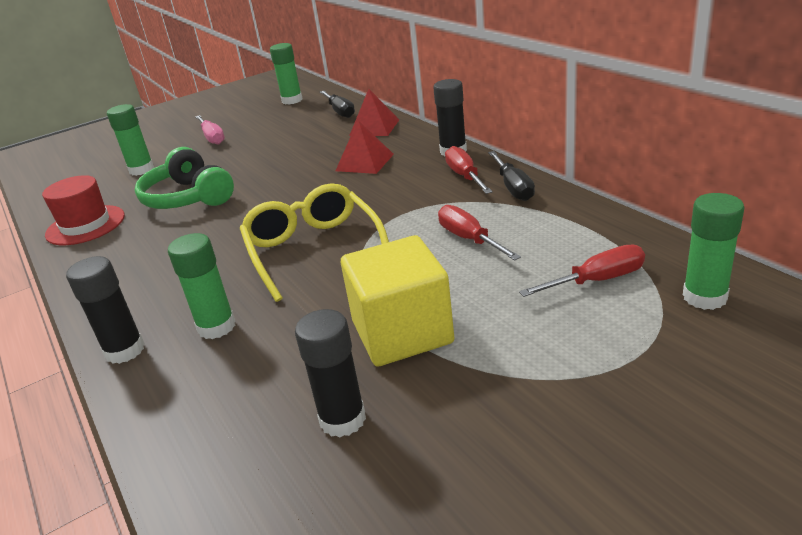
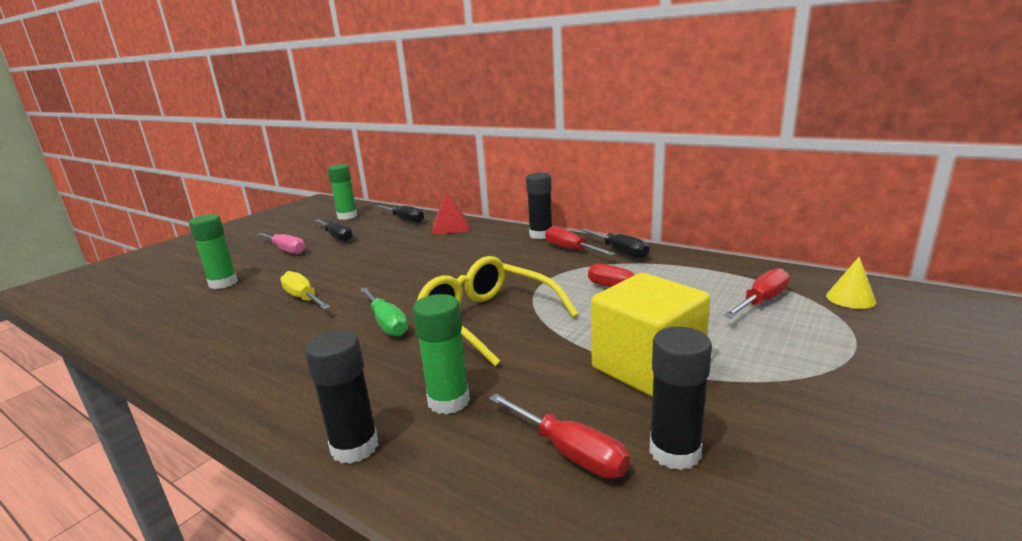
camera: 25 degrees left, 10 degrees down
(85, 225) = (191, 339): red hat -> none
(188, 198) = (303, 298): green headphones -> yellow screwdriver
(230, 237) = (386, 323): none -> green screwdriver
(263, 396) = (569, 452): none -> red screwdriver
(264, 127) = (337, 237): none -> black screwdriver
(365, 162) = (468, 250): red pyramid -> none
(704, 297) = (850, 298): green glue stick -> yellow cone

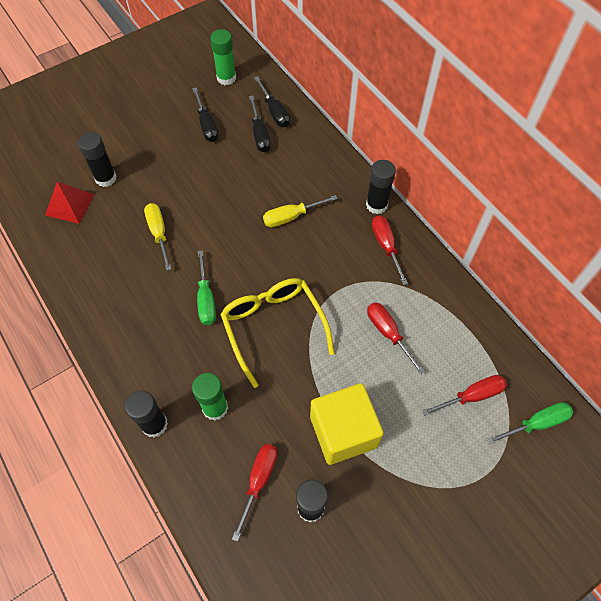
camera: 20 degrees right, 40 degrees up
(223, 283) = (106, 178): green glue stick -> black glue stick
(286, 250) = (160, 133): pink screwdriver -> none
(450, 227) = (308, 149): red pyramid -> red pyramid (70, 204)
(458, 257) = (291, 217): none -> yellow screwdriver
(569, 452) = (258, 481): red screwdriver -> red screwdriver turned 135 degrees counterclockwise
(619, 252) = (422, 269): black screwdriver -> black screwdriver (260, 134)
(850, 298) = (536, 424): yellow cone -> green screwdriver

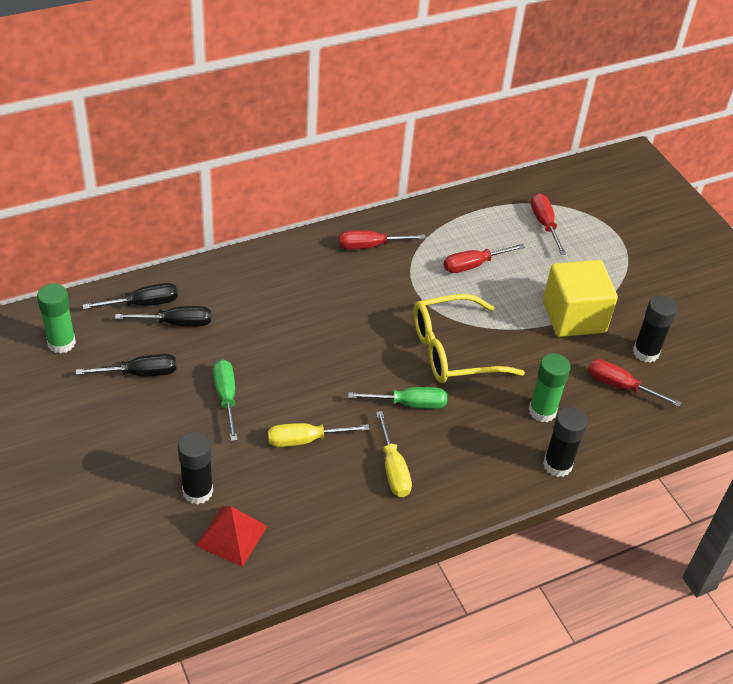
camera: 85 degrees left, 15 degrees down
(291, 217) = (312, 313): yellow screwdriver -> yellow screwdriver (393, 468)
(376, 205) = (314, 242): black glue stick -> none
(536, 424) = (573, 192): green screwdriver -> green screwdriver (226, 397)

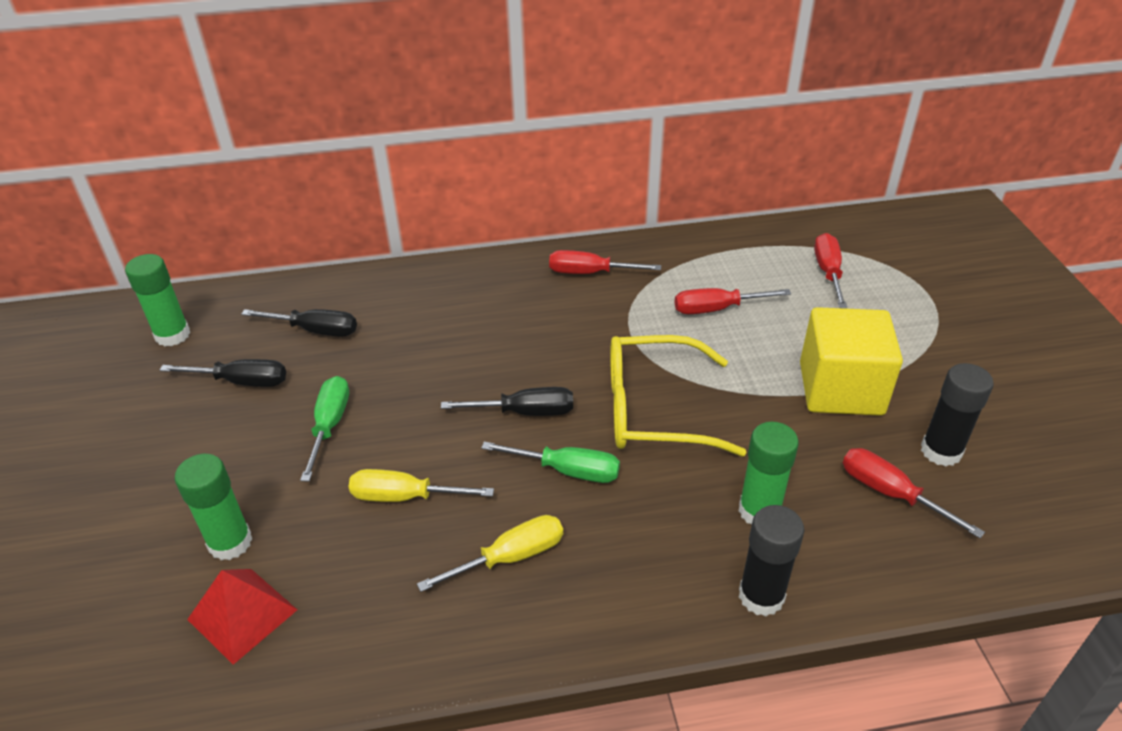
camera: 20 degrees right, 5 degrees down
(143, 304) = (288, 304): black screwdriver -> black screwdriver (524, 412)
(197, 491) = (230, 542): black glue stick -> green glue stick
(393, 468) = (509, 558): yellow screwdriver -> yellow screwdriver turned 120 degrees counterclockwise

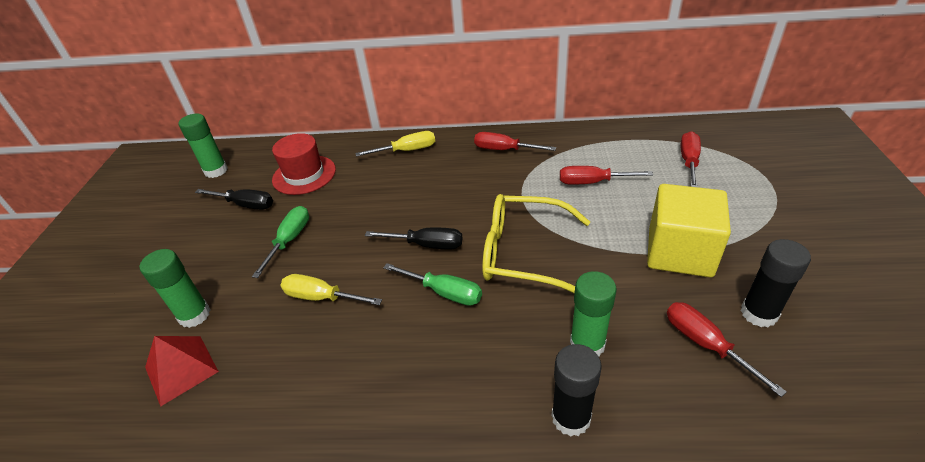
camera: 15 degrees right, 0 degrees up
(314, 330) = (304, 175): black screwdriver -> red hat
(509, 558) = (380, 354): yellow screwdriver -> yellow screwdriver (406, 151)

